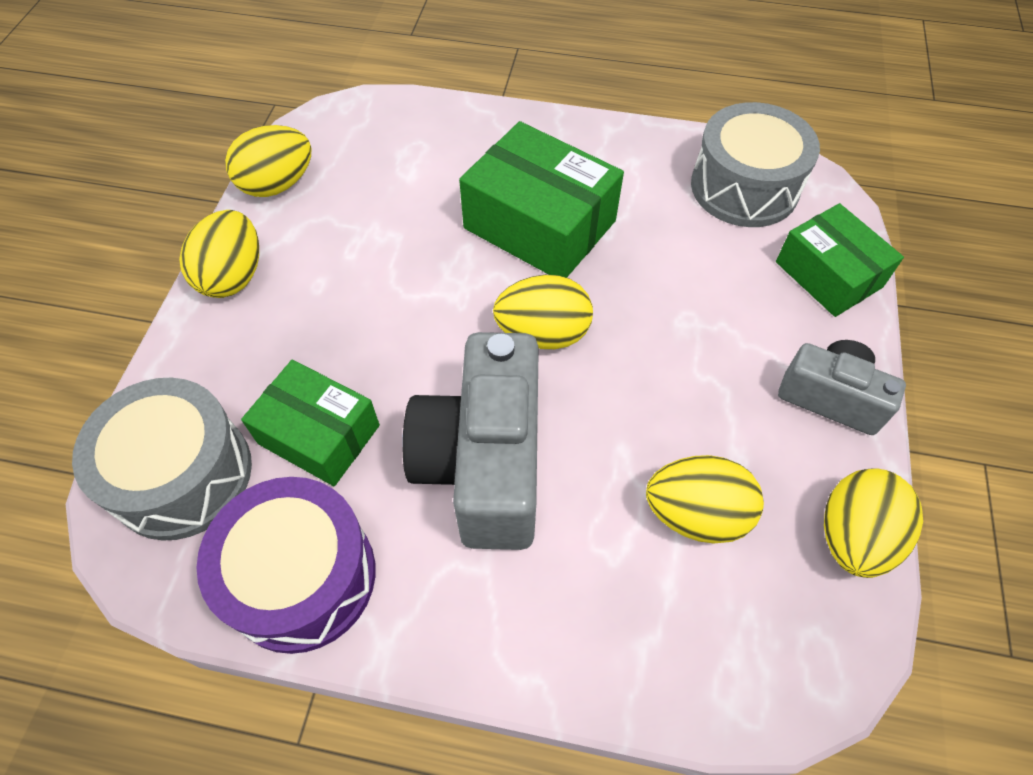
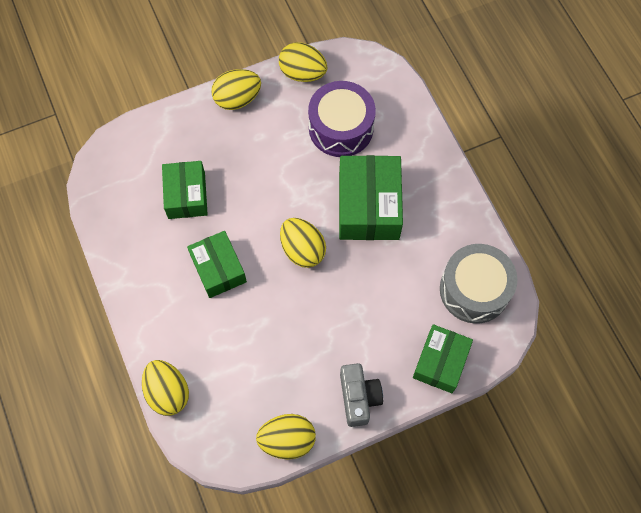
camera: 55 degrees right, 10 degrees up
(182, 474) = (134, 159): grey drum -> none
(302, 577) = (125, 235): purple drum -> purple drum (341, 128)
(484, 463) = (218, 269): grey camera -> green box
(696, 514) = (253, 368): yellow egg -> yellow egg (168, 392)

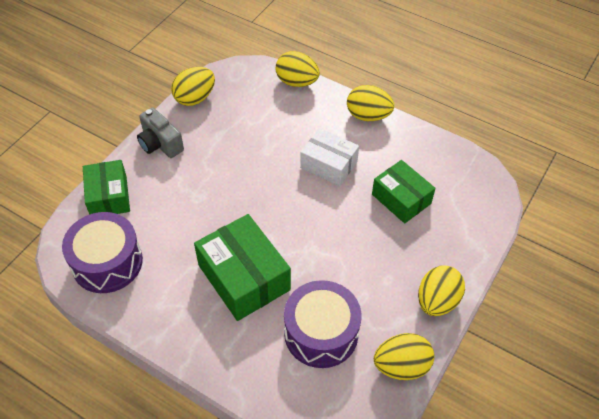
camera: 145 degrees right, 15 degrees down
(218, 269) = (329, 164): green box -> white box
(302, 250) = (275, 212): yellow egg -> yellow egg (368, 116)
(474, 290) = (107, 262): grey drum -> purple drum

